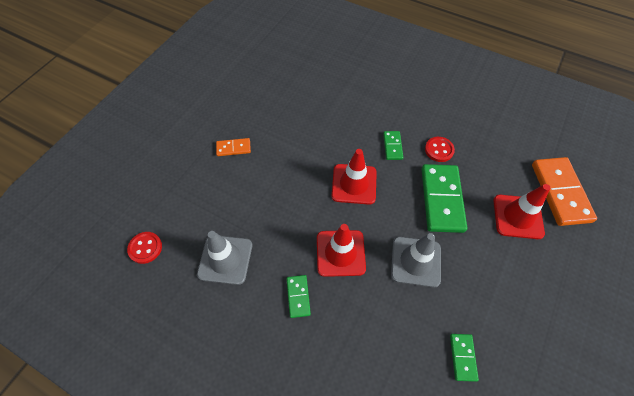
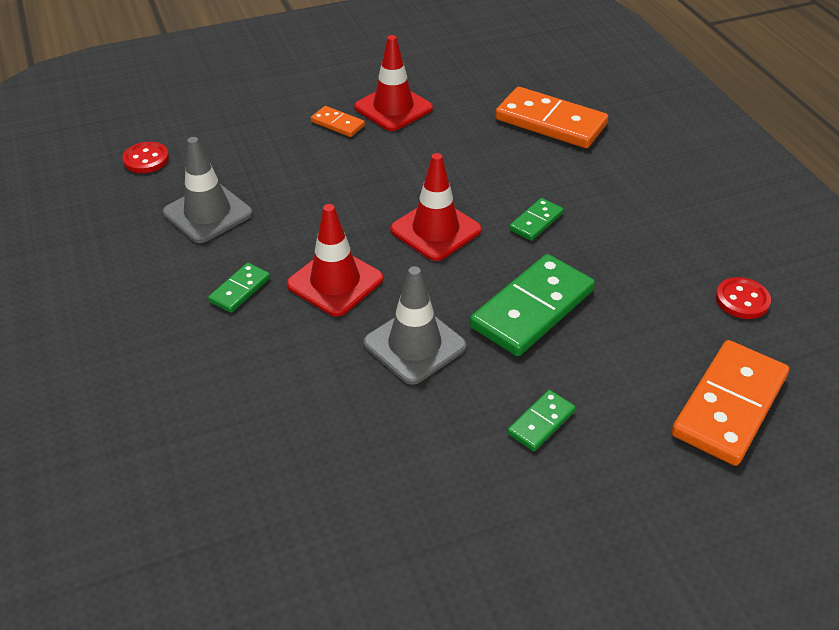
camera: 40 degrees right, 15 degrees down
(338, 80) = (550, 122): none -> orange domino
(439, 150) = (598, 259): red button -> red button (742, 300)
(463, 357) = (351, 467): green domino -> green domino (541, 422)
(517, 216) = (621, 389): red traffic cone -> red traffic cone (393, 108)

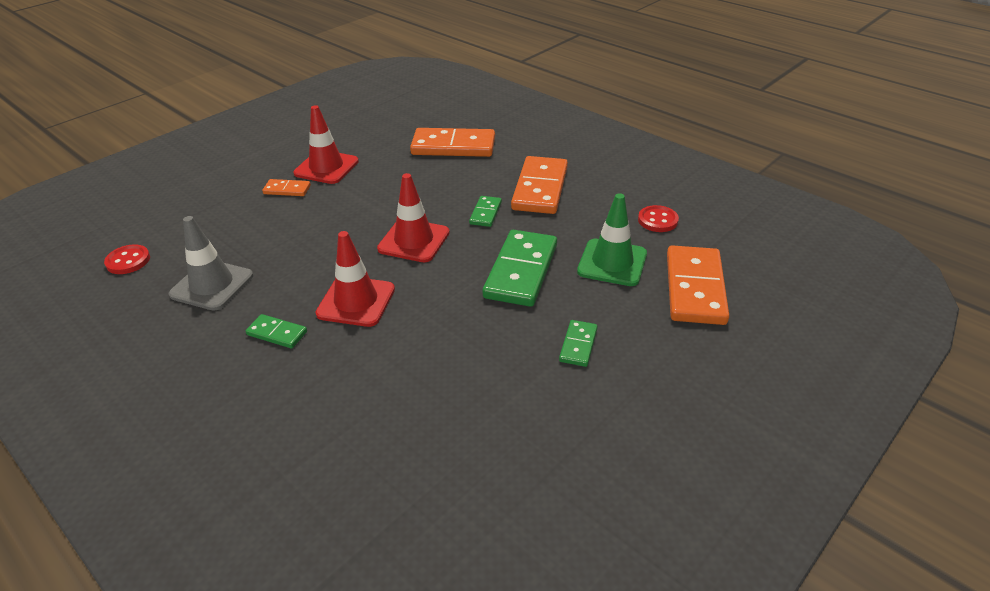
camera: 25 degrees left, 5 degrees down
(240, 290) = (277, 333): green domino -> green domino turned 75 degrees counterclockwise
(414, 345) = (449, 325): grey traffic cone -> none
(620, 209) = (540, 188): none -> orange domino
(647, 336) = (612, 263): none -> green traffic cone

